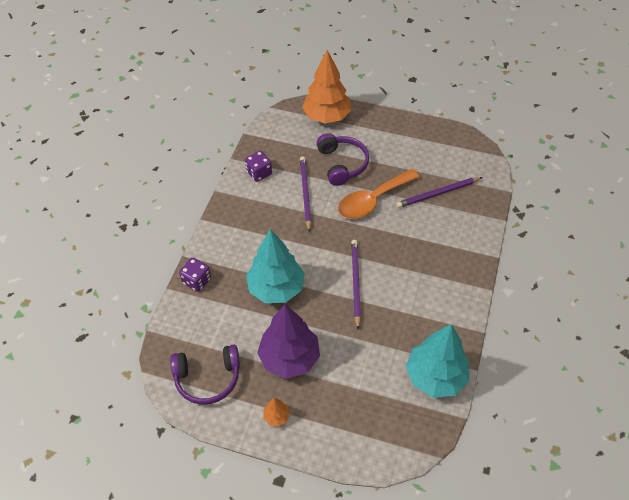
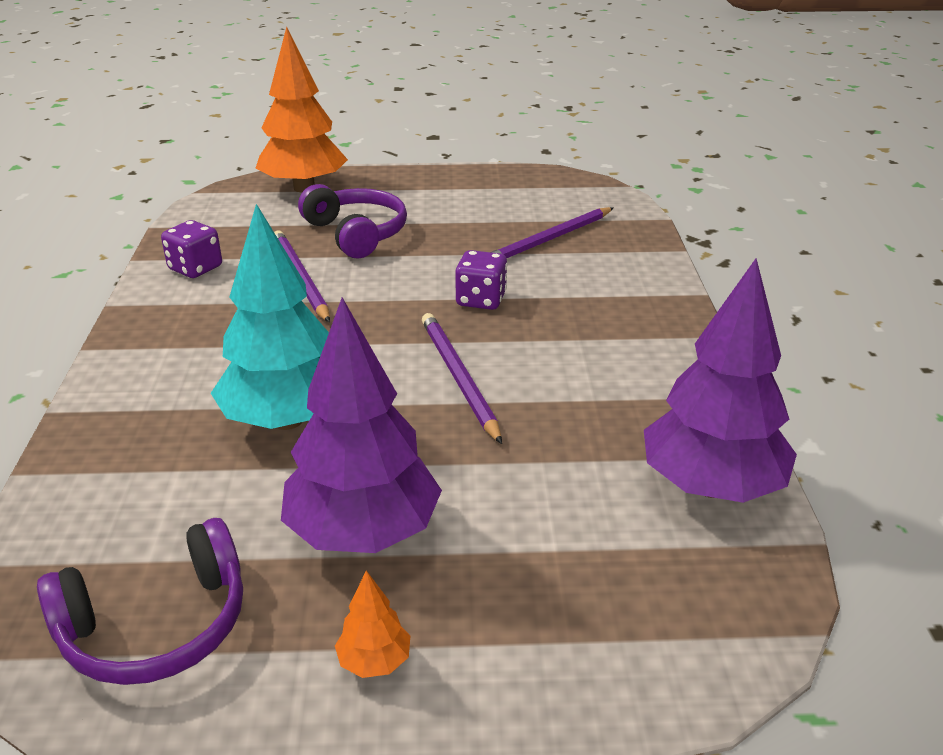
camera: 20 degrees left, 20 degrees down
(197, 281) = (90, 446): purple dice -> purple dice (481, 300)
(372, 200) = (435, 266): orange spoon -> none
(435, 377) = (711, 486): turquoise tree -> purple tree

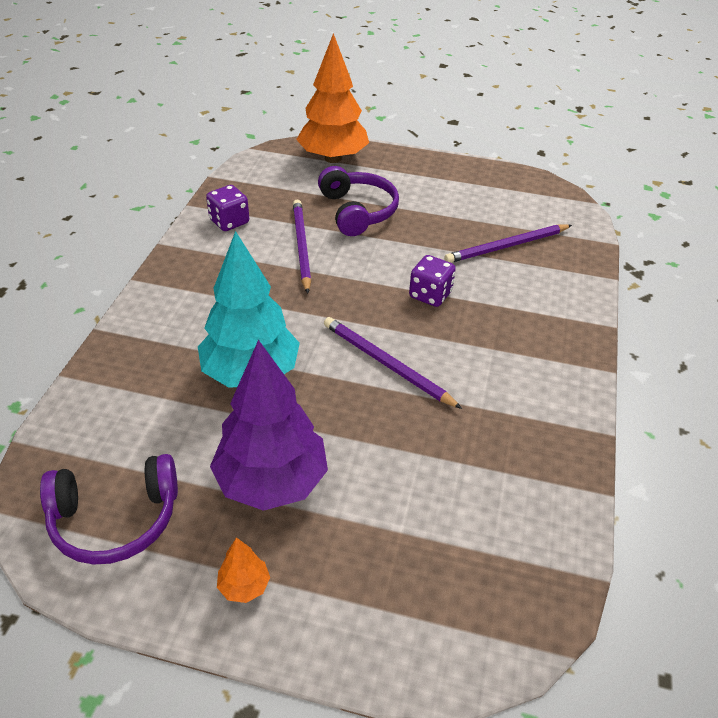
camera: 15 degrees right, 10 degrees up
(458, 377) = (386, 364): purple pencil -> purple pencil turned 45 degrees counterclockwise
(711, 486) = (540, 508): purple tree -> none

